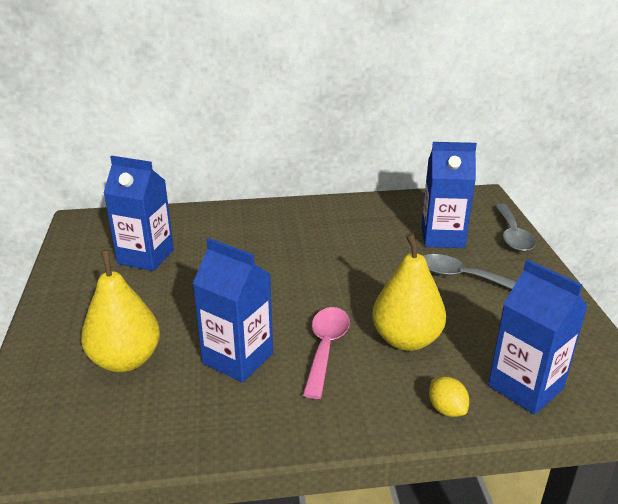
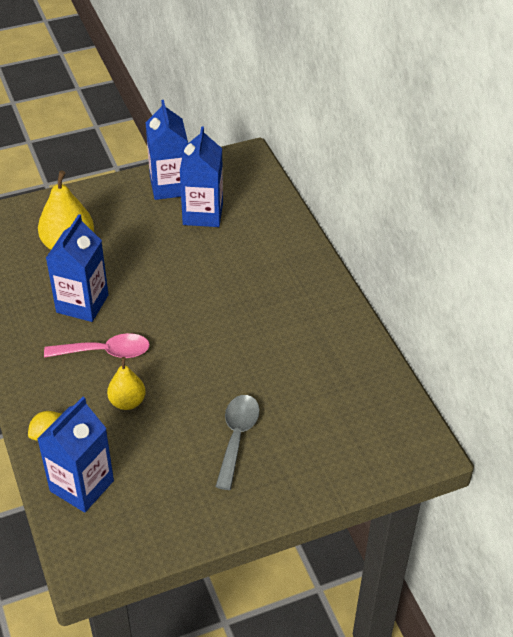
camera: 75 degrees right, 15 degrees up
(406, 340) = (127, 402): yellow pear -> yellow pear, size x0.61
(442, 237) = (311, 416): blue carton -> blue carton (169, 186)
(512, 235) = (338, 478): grey spoon -> none

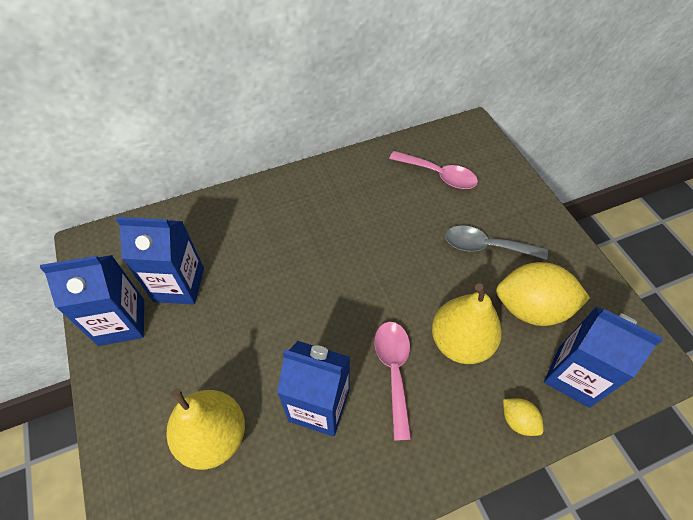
camera: 90 degrees left, 10 degrees up
(127, 402) = (460, 342): yellow pear -> yellow pear, size x1.65
(158, 465) = (531, 308): none -> yellow lemon
(340, 405) = (438, 175): none -> pink spoon

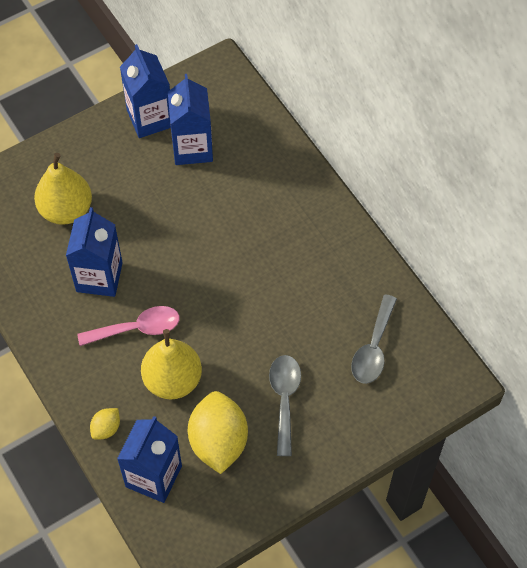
camera: 80 degrees right, 5 degrees up
(438, 175) = (373, 348): pink spoon -> grey spoon

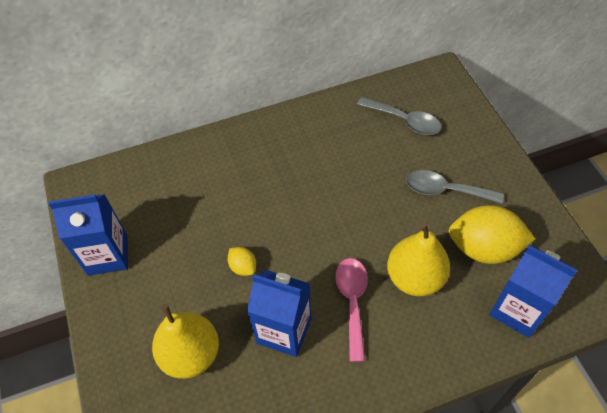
camera: 75 degrees left, 5 degrees down
(106, 428) = (462, 347): yellow lemon -> yellow lemon (243, 267)
(192, 148) = (158, 222): blue carton -> none

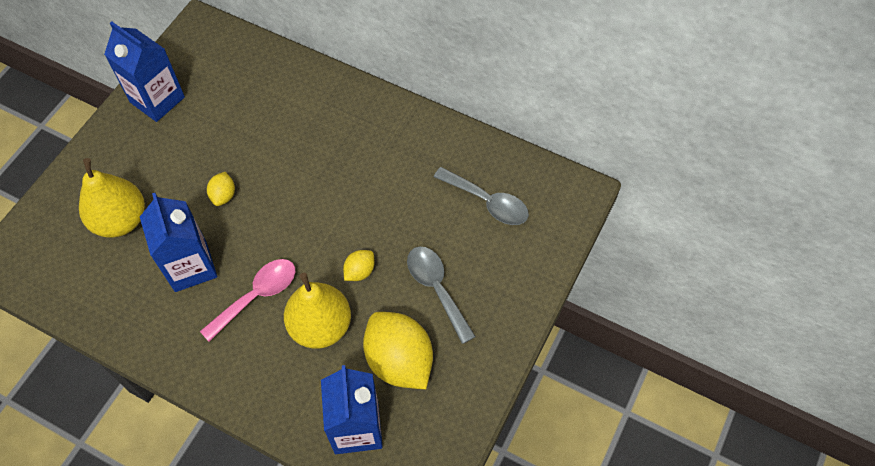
camera: 45 degrees right, 5 degrees up
(391, 224) = (359, 271): none -> yellow lemon
(404, 121) = (487, 202): grey spoon -> grey spoon turned 45 degrees counterclockwise

